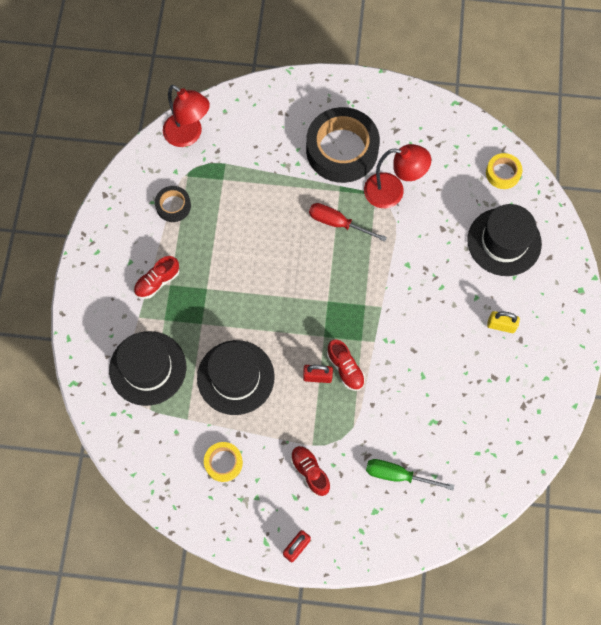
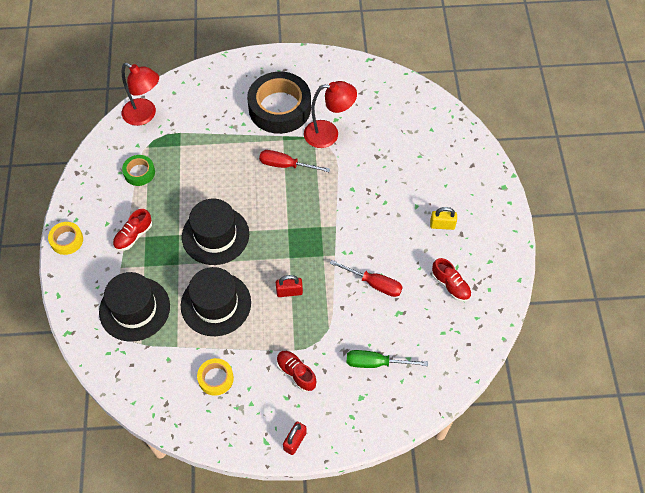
camera: 10 degrees left, 10 degrees down
(173, 206) = (139, 172): black tape -> green tape
(345, 368) = (313, 281): red shoe -> red shoe (450, 285)
(412, 383) = (374, 284): none -> red screwdriver
(503, 173) = (419, 106): yellow tape -> yellow tape (67, 240)
(504, 242) = (431, 159): black hat -> black hat (215, 235)

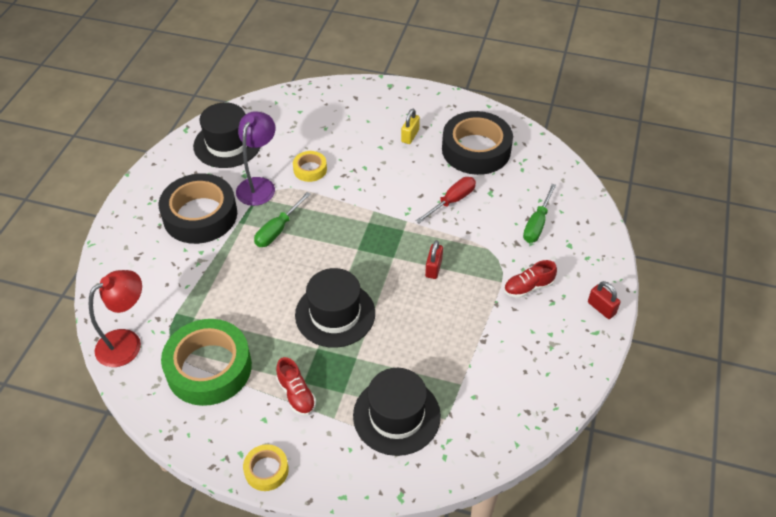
camera: 70 degrees left, 10 degrees down
(139, 172) = (209, 368): green tape -> green tape, size x2.11
(216, 304) = (422, 335): black hat -> black hat (227, 144)
(216, 378) = (512, 357): yellow tape -> yellow tape (310, 169)
(286, 165) = (278, 230): red screwdriver -> green screwdriver
(329, 134) = (259, 185): red lamp -> purple lamp
(450, 285) = (476, 150): red shoe -> black tape

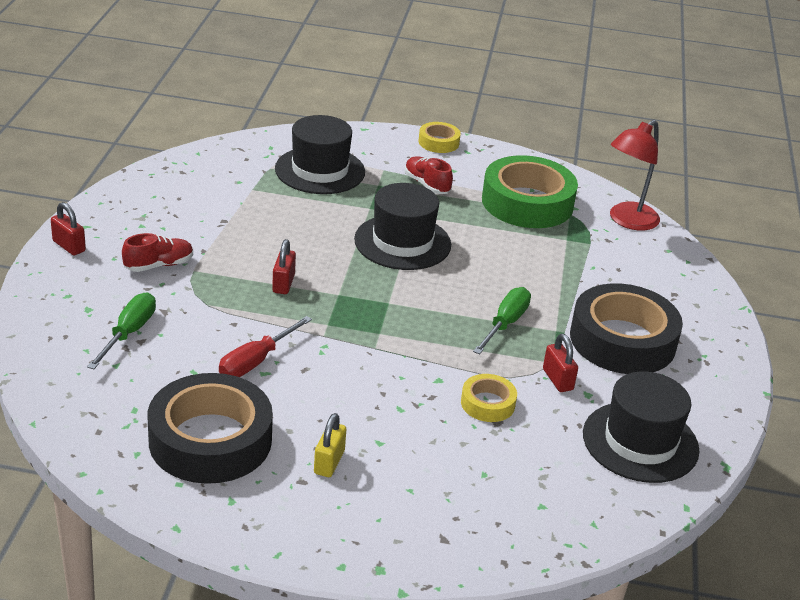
camera: 170 degrees right, 15 degrees down
(259, 185) = (557, 380): purple lamp -> red padlock

